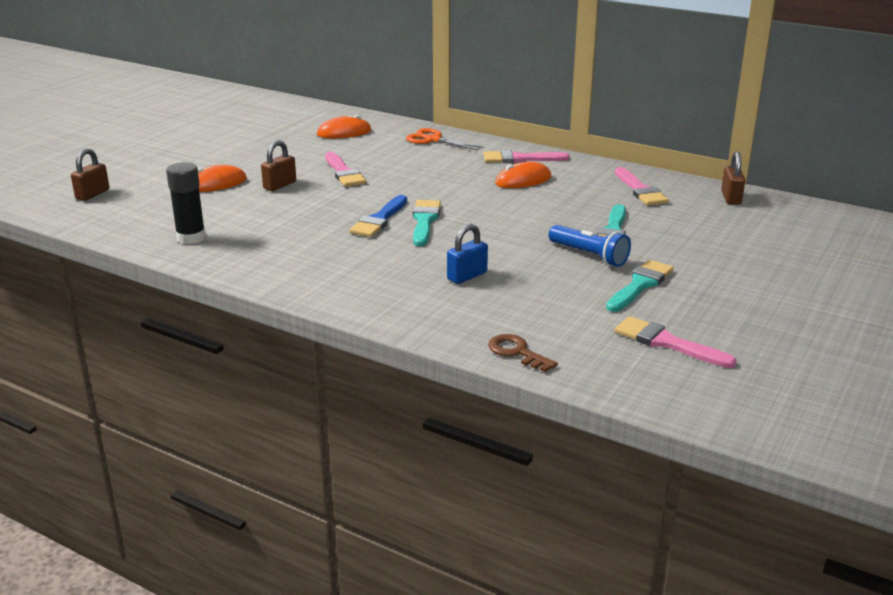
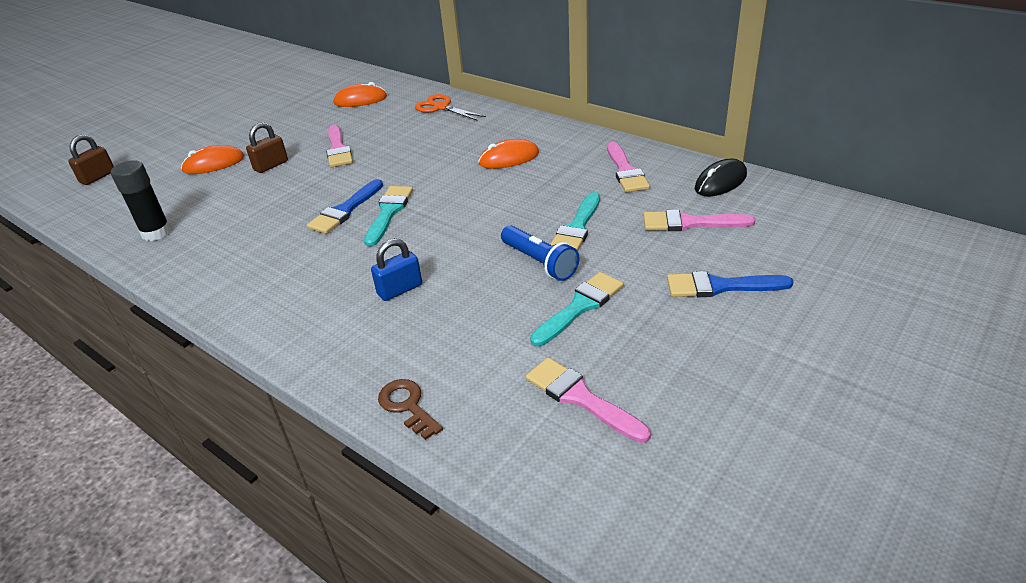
camera: 10 degrees right, 10 degrees up
(519, 159) = (516, 130): pink brush -> pink brush (690, 223)
(731, 198) = (720, 182): brown padlock -> black mouse
(757, 269) = (720, 286): none -> blue brush

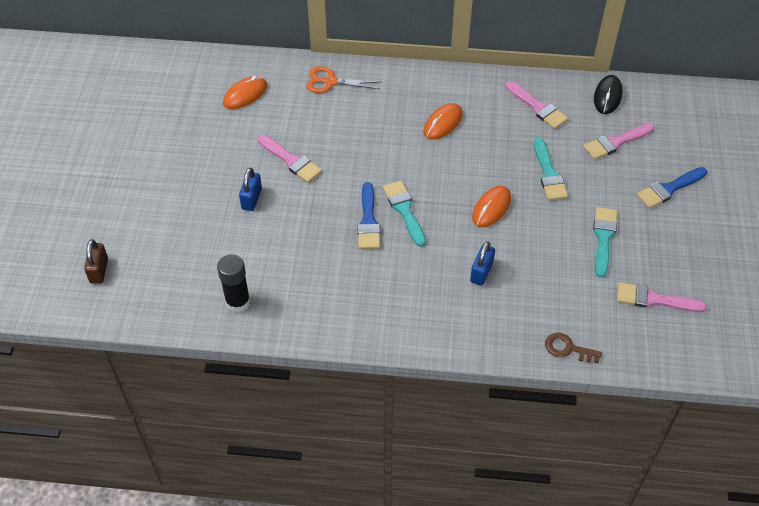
camera: 35 degrees left, 15 degrees up
(214, 164) = (195, 216): orange mouse -> orange mouse (491, 208)
(271, 165) = (251, 199): brown padlock -> blue padlock
(539, 262) = (550, 213): blue flashlight -> none

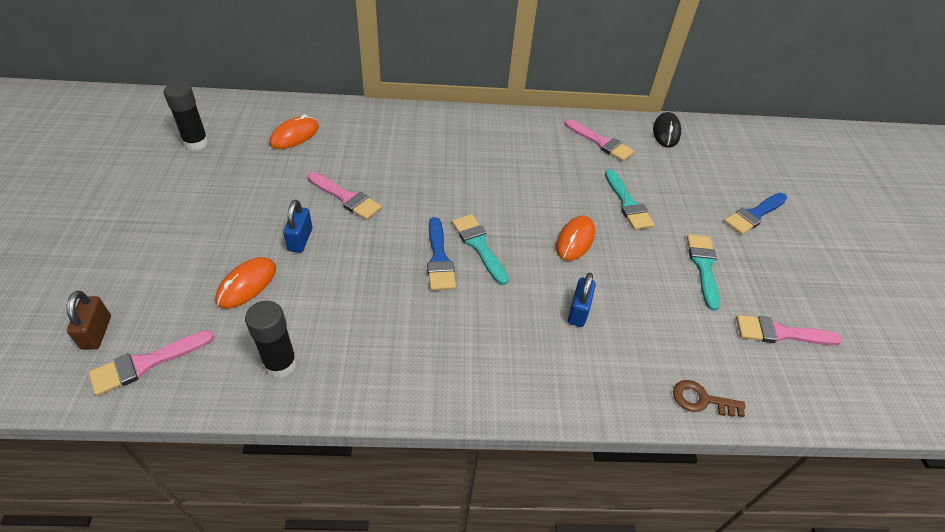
camera: 10 degrees left, 5 degrees down
(158, 101) = (196, 143): none -> black glue stick
(330, 81) = (386, 123): orange scissors -> none
(443, 123) = (508, 158): orange mouse -> orange mouse (247, 284)
(615, 142) = (686, 173): pink brush -> pink brush (146, 363)

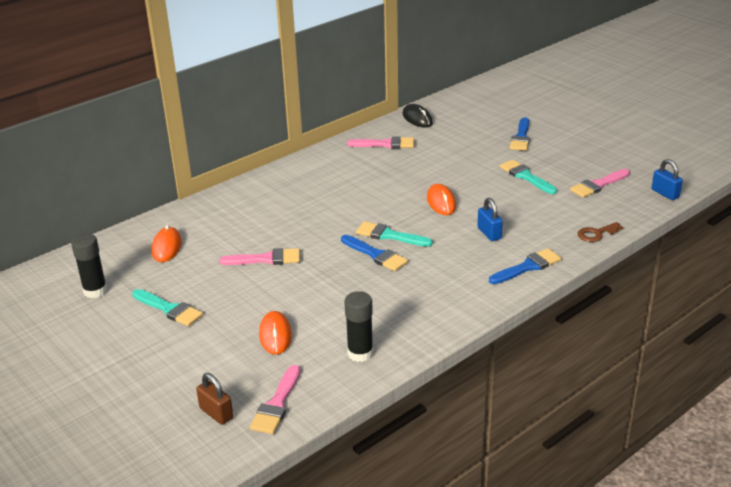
camera: 35 degrees left, 15 degrees down
(300, 239) = (272, 295): blue padlock -> blue padlock (665, 193)
(568, 386) = (528, 267): none -> blue brush
(628, 204) = (446, 168): turquoise brush -> turquoise brush (169, 309)

